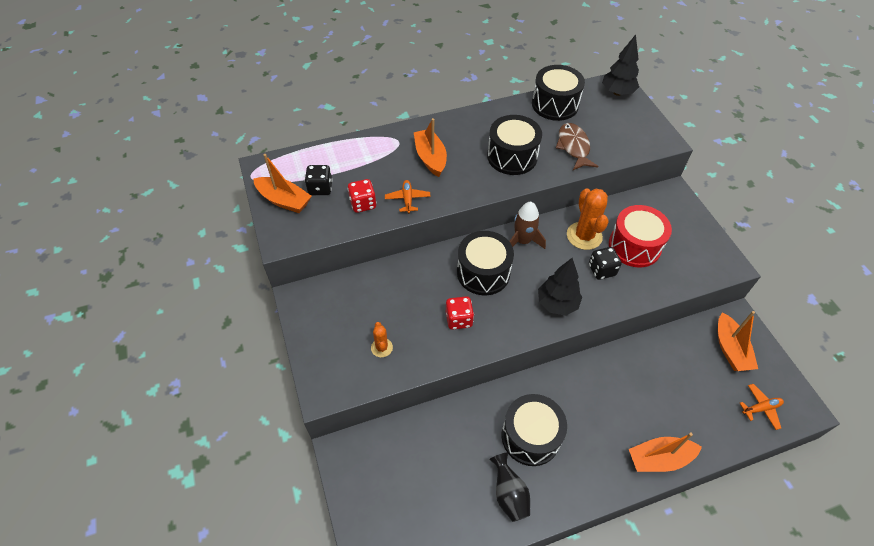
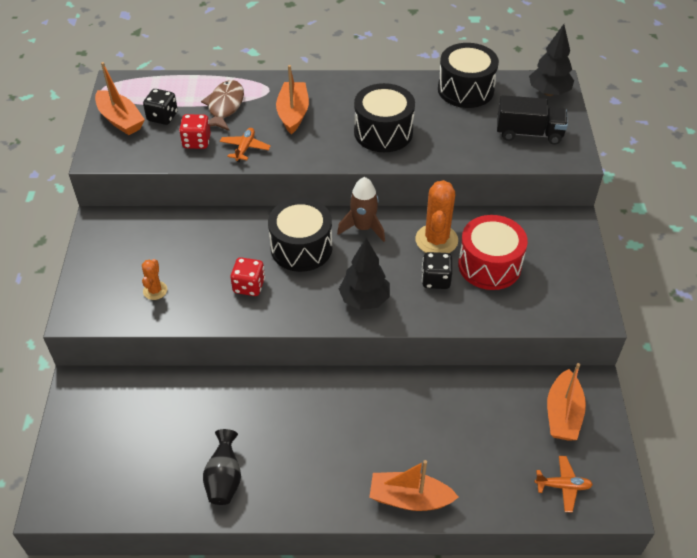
camera: 20 degrees right, 5 degrees down
(530, 436) = (278, 432): black drum -> none
(573, 147) = (460, 138): brown fish -> brown fish (224, 106)
(622, 130) = (529, 133): none -> black truck

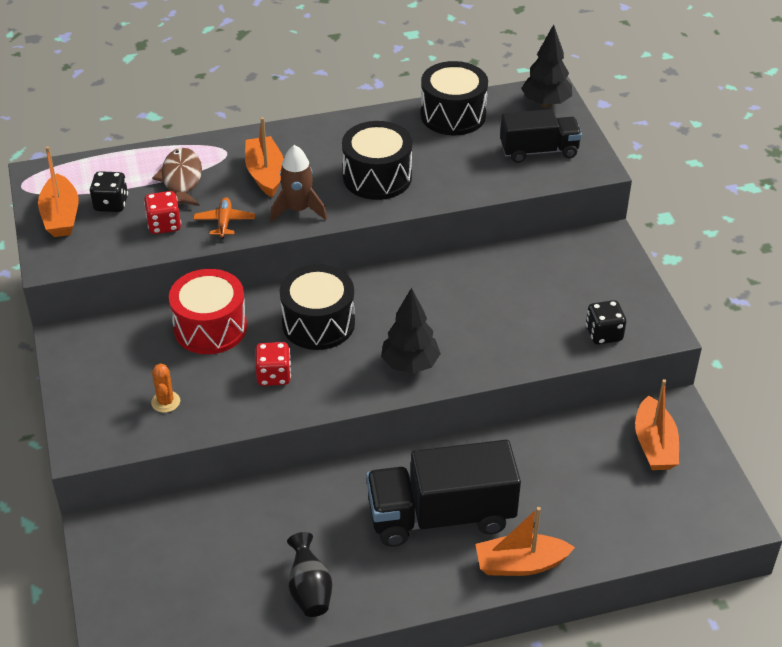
camera: 15 degrees left, 5 degrees down
(120, 120) = (61, 216): orange boat -> orange boat turned 45 degrees clockwise
(356, 437) = (441, 516): none -> black truck
(363, 228) = (381, 288): brown rocket -> brown rocket (298, 210)
(435, 280) = (481, 328): black dice -> black dice (604, 334)
(436, 240) = (467, 286): orange cactus -> none
(489, 265) = (534, 302): red drum -> red drum (210, 328)
(563, 486) = (677, 516): orange plane -> none

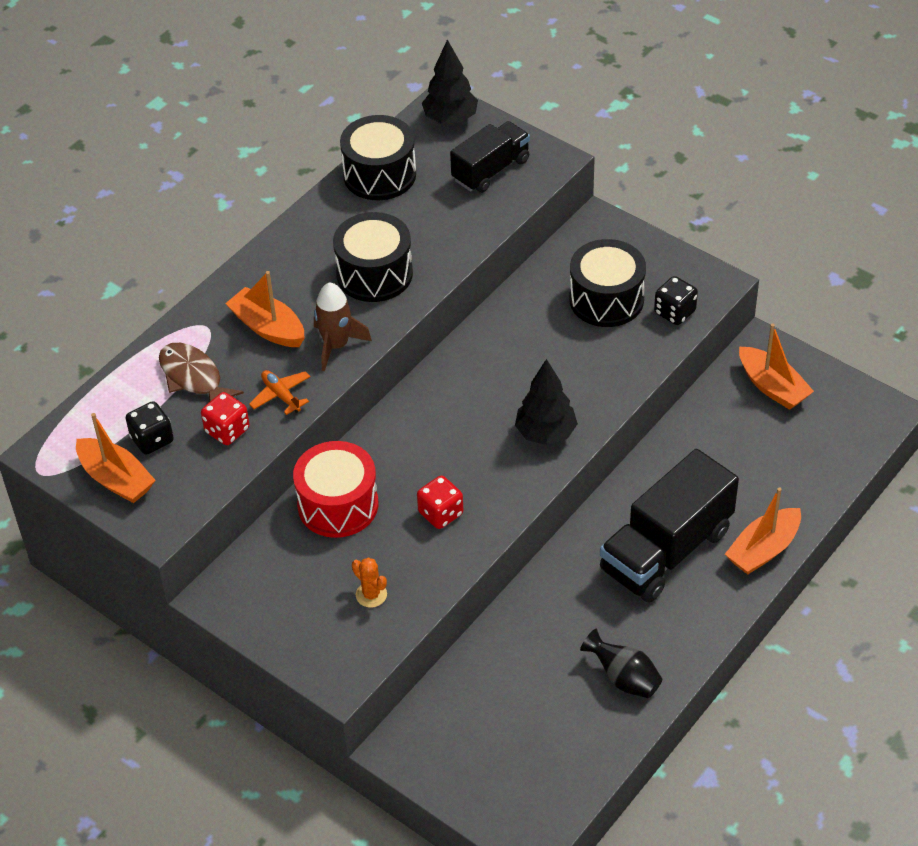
camera: 35 degrees left, 5 degrees up
(318, 323) = (430, 443): black drum -> black drum (606, 299)

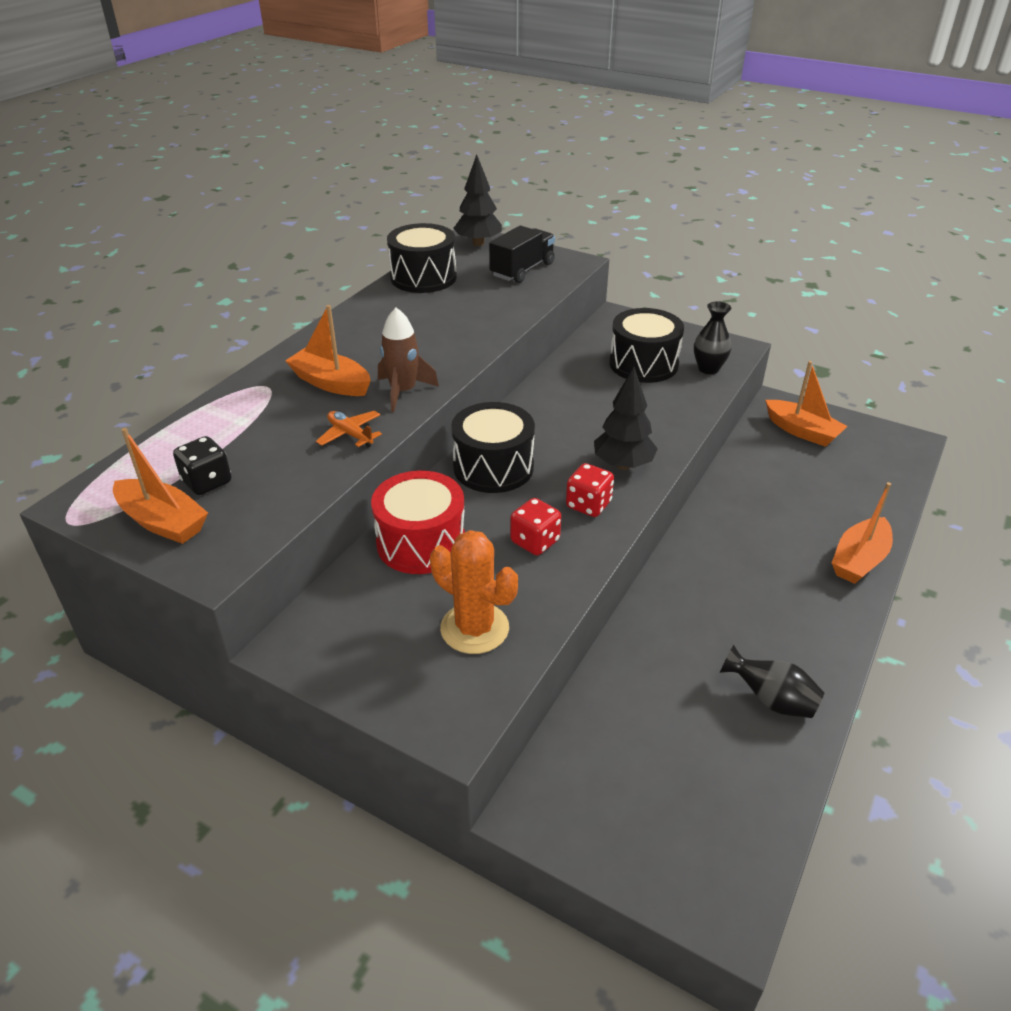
camera: 10 degrees left, 10 degrees down
(193, 378) = (254, 426): brown fish -> none
(227, 430) = (293, 468): red dice -> red dice (588, 505)
(371, 595) = (474, 628): orange cactus -> orange cactus, size x1.85
(374, 274) = (432, 339): black drum -> black drum (493, 467)
(666, 550) = (763, 569): black truck -> none
(674, 312) = (708, 369): black dice -> black vase

